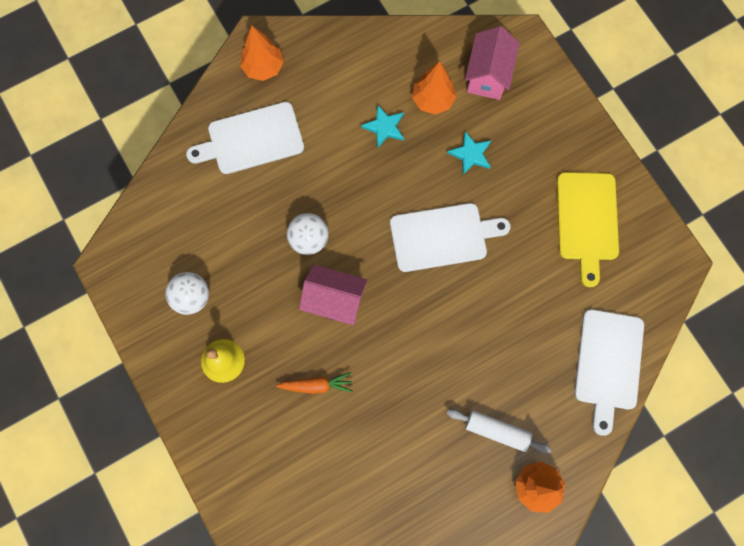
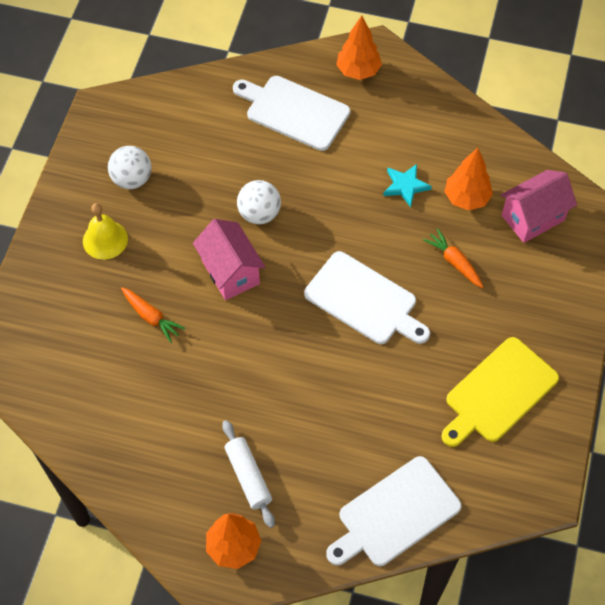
camera: 45 degrees right, 15 degrees down
(471, 154) = (454, 262): turquoise star -> orange carrot

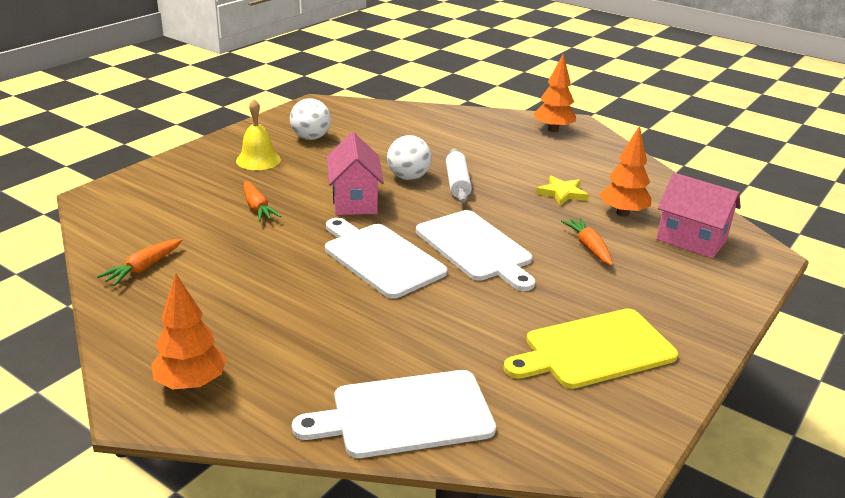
camera: 20 degrees right, 30 degrees down
(110, 439) = (143, 268): none -> orange carrot
(248, 476) = (257, 333): white rolling pin -> white rolling pin (457, 183)
(294, 111) = (480, 136): white cutting board -> white cutting board (380, 258)
(405, 186) = (562, 193): turquoise star -> yellow star
(533, 218) = (691, 240): pink house -> pink house turned 45 degrees clockwise

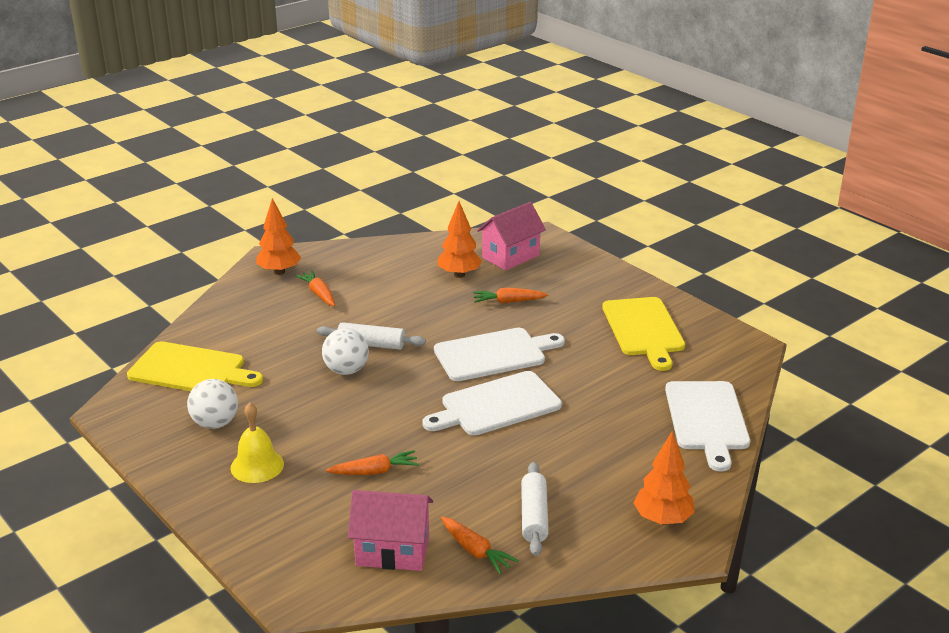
camera: 75 degrees left, 0 degrees up
(195, 296) = (534, 516): none -> white rolling pin
(354, 201) = (384, 408): pink house -> pink house (392, 551)
(380, 119) = (191, 370): none -> yellow cutting board
(528, 150) = (319, 294): none -> orange carrot
(562, 193) = (413, 294): yellow star -> none

